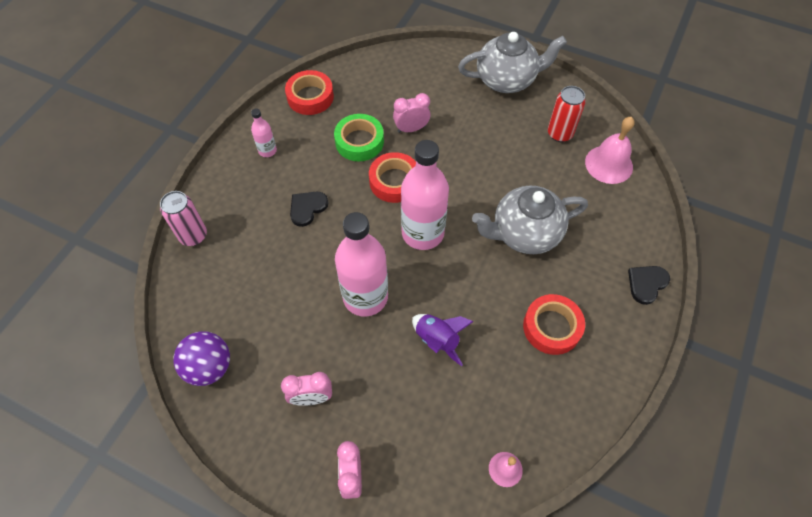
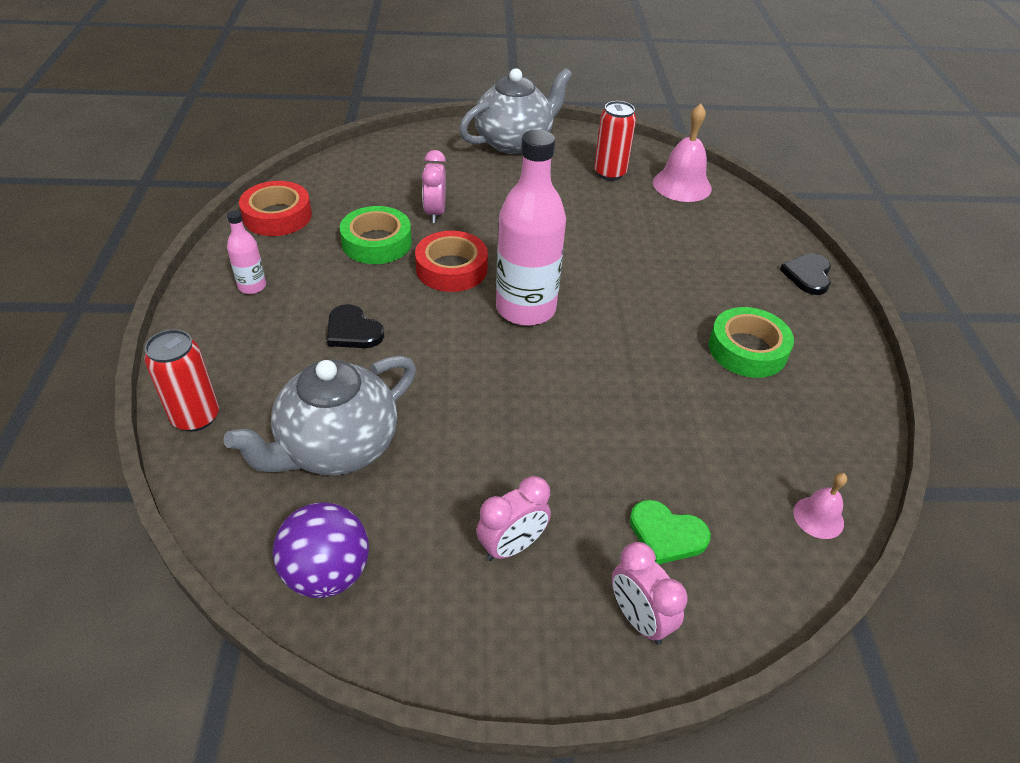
camera: 30 degrees left, 15 degrees down
(193, 236) = (196, 417): pink can -> red can
(307, 208) = (353, 331): black heart -> black heart turned 60 degrees counterclockwise
(365, 297) = (502, 400): pink bottle -> none
(403, 433) = (666, 534): none -> green heart
(411, 129) = (435, 213): pink clock -> pink clock turned 45 degrees counterclockwise
(437, 340) = (629, 412): purple rocket -> none
(524, 233) = (645, 271): grey teapot -> grey teapot (337, 447)
(552, 327) = (747, 349): red tape -> green tape

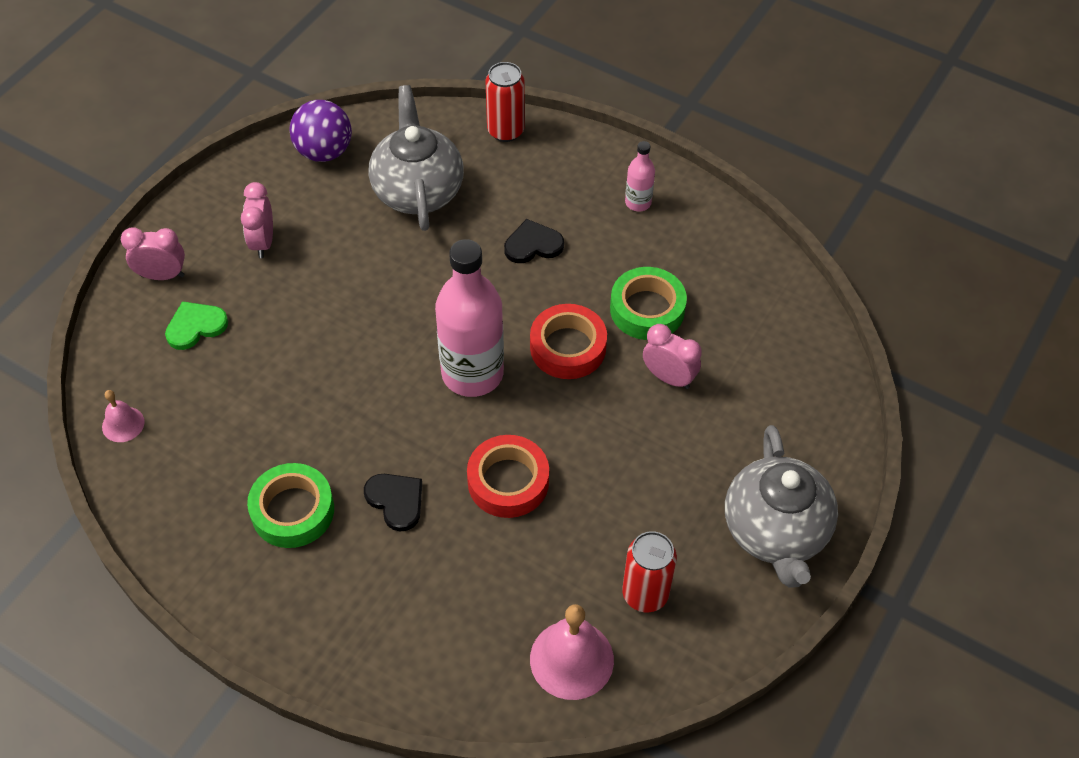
camera: 125 degrees right, 10 degrees up
(277, 216) = (740, 253): red tape -> red tape (508, 481)
(808, 275) = (334, 657): black heart -> black heart (396, 501)

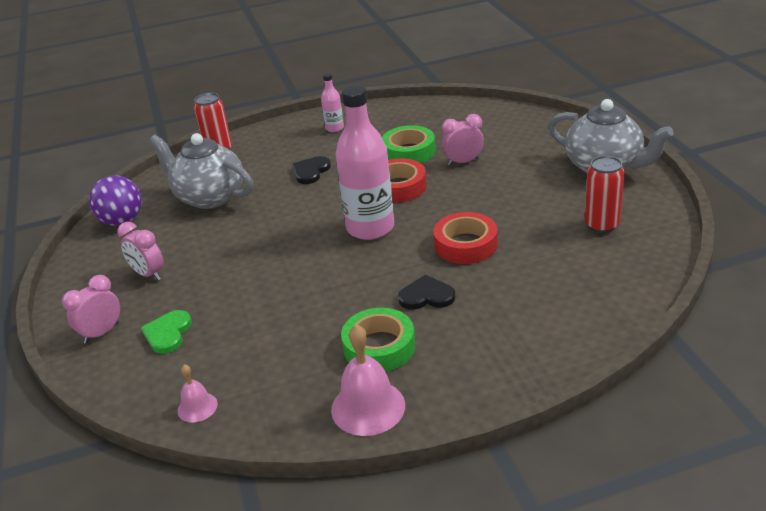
camera: 45 degrees left, 20 degrees down
(571, 659) = (621, 270): pink bell -> pink bell (368, 407)

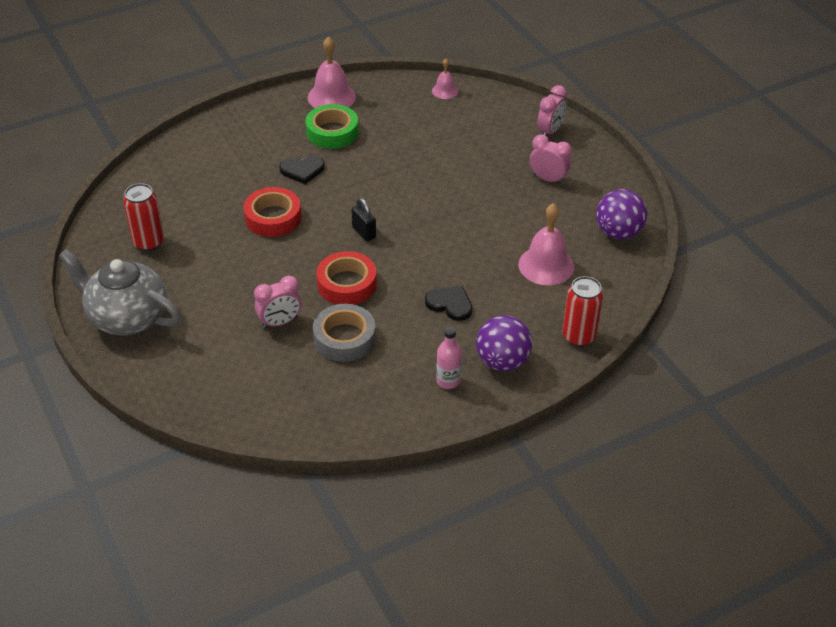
camera: 165 degrees right, 10 degrees up
(168, 333) = (496, 133): green heart -> none
(209, 197) = (546, 265): grey teapot -> pink bell
(287, 138) = (502, 361): none -> purple ball
(310, 171) = (450, 304): black heart -> black heart turned 75 degrees counterclockwise
(370, 228) = (364, 232): pink bottle -> black padlock
(409, 152) = (344, 338): green tape -> grey tape

